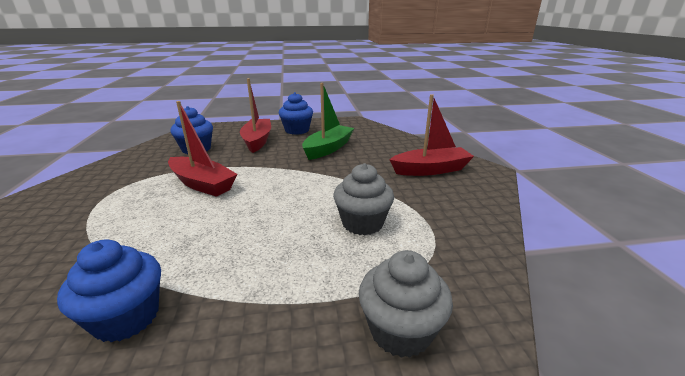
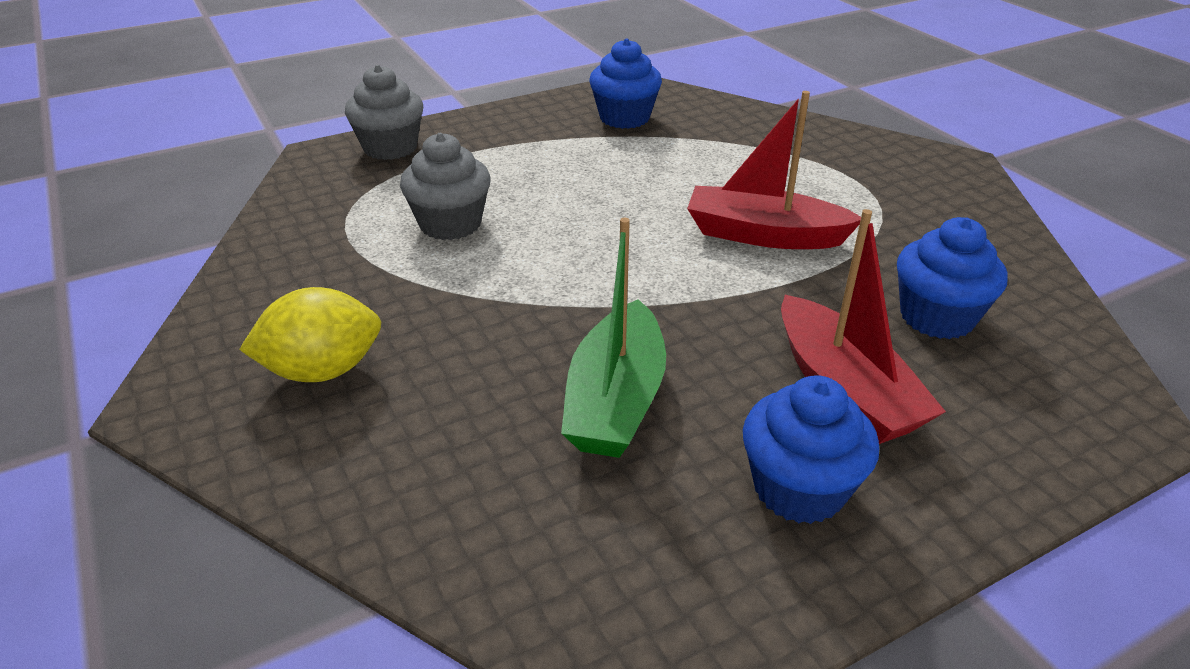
camera: 160 degrees right, 10 degrees up
(430, 170) = (323, 371): red boat -> yellow lemon

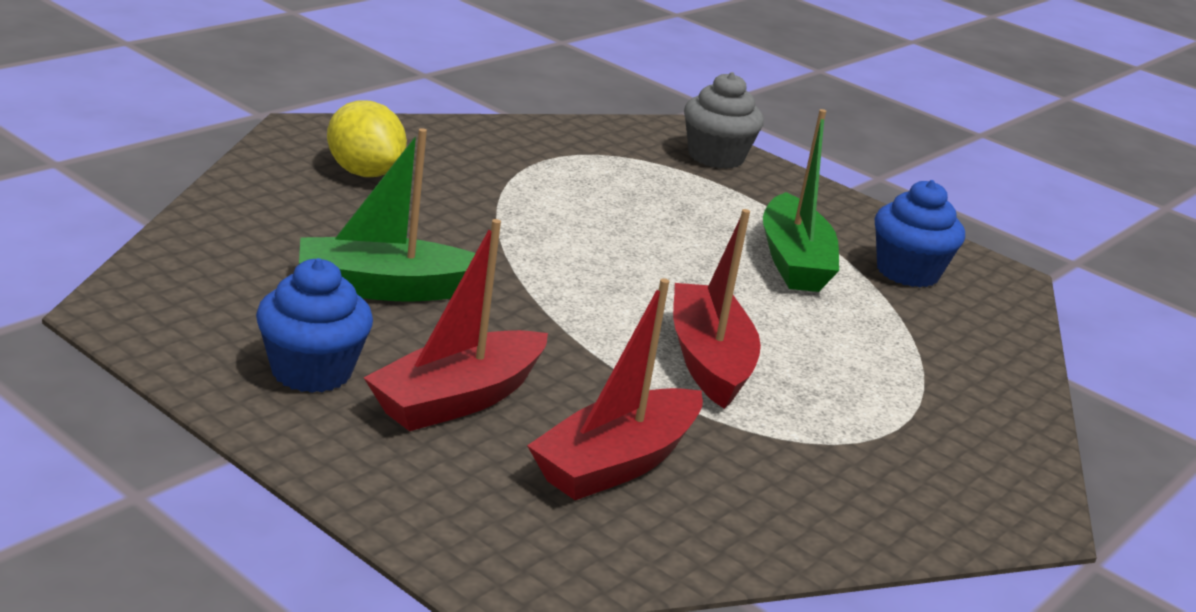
camera: 65 degrees right, 10 degrees down
(450, 224) = (601, 198): grey cupcake -> none
(598, 158) = (793, 261): none -> green boat
(936, 317) = (616, 463): blue cupcake -> red boat

